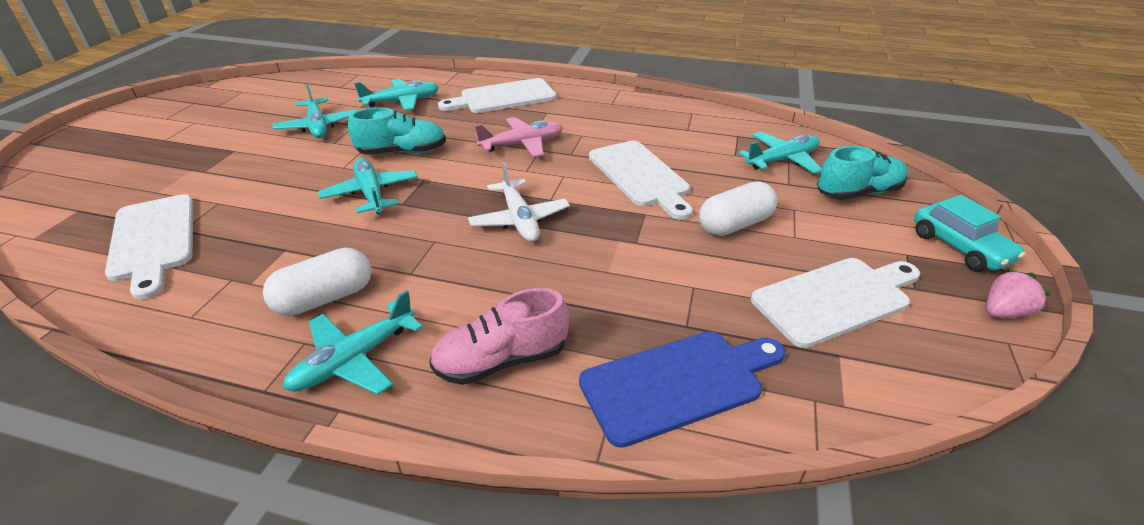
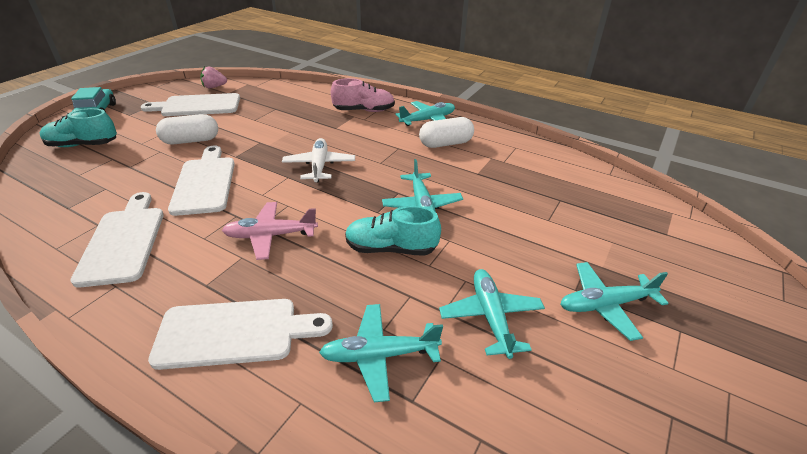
camera: 165 degrees left, 0 degrees up
(153, 240) = (575, 194): white cutting board -> white cutting board (124, 241)
(678, 384) = (299, 95): blue cutting board -> none
(782, 160) = (81, 176): turquoise plane -> turquoise plane (605, 305)
(1003, 312) = (137, 92): pink strawberry -> pink strawberry (214, 87)

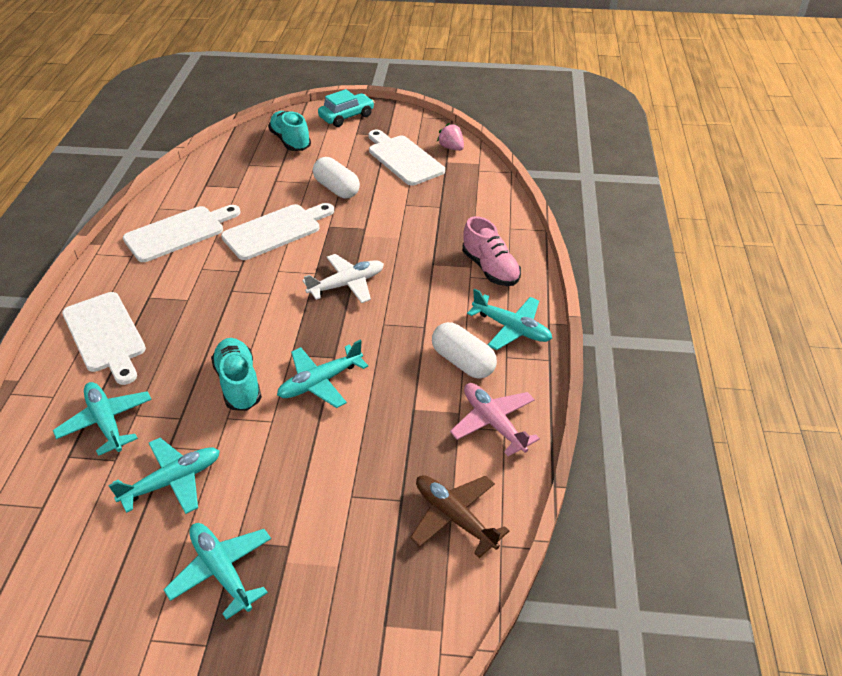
camera: 65 degrees right, 5 degrees up
(270, 236) = (221, 302): pink plane -> pink plane (493, 422)
(582, 183) = (454, 517): none -> brown plane

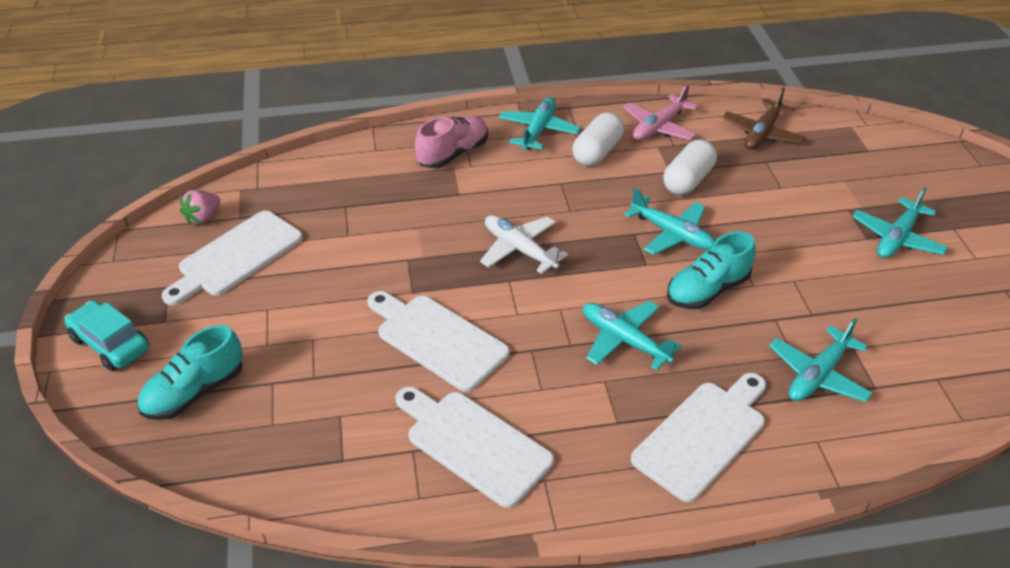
camera: 105 degrees left, 0 degrees up
(173, 481) = (844, 296): turquoise plane -> turquoise plane (624, 340)
(337, 189) = (324, 305): white capsule -> white capsule (688, 180)

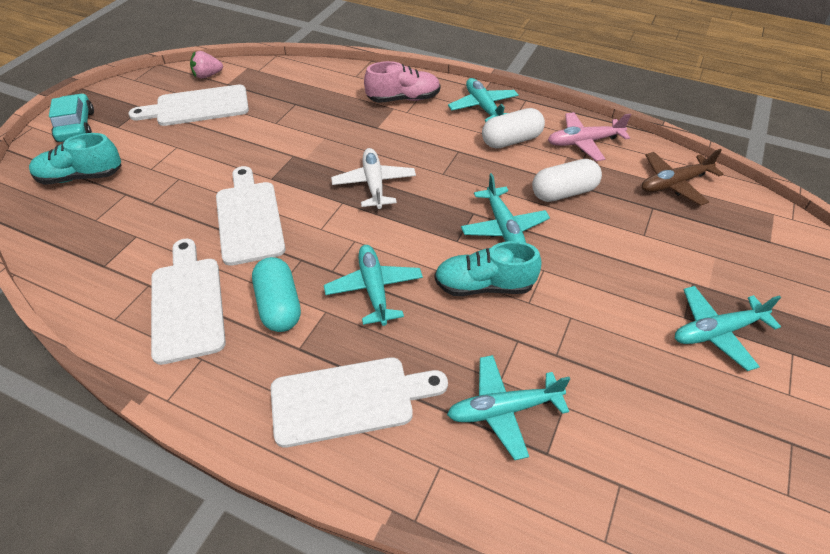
camera: 35 degrees right, 5 degrees up
(538, 130) = (483, 107): turquoise plane -> turquoise plane turned 75 degrees counterclockwise
(559, 398) = (279, 305): none -> turquoise capsule

